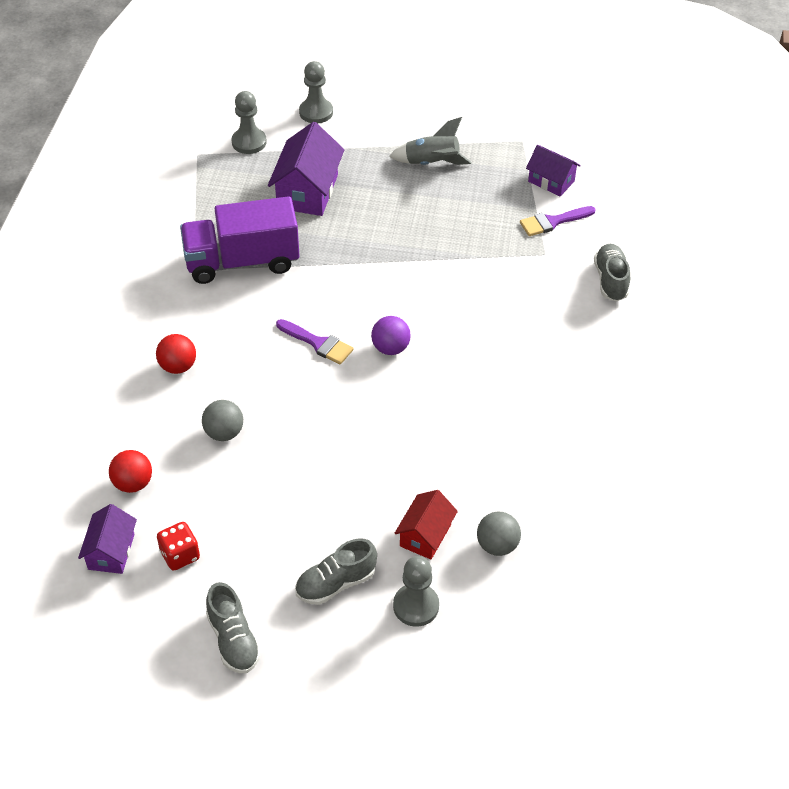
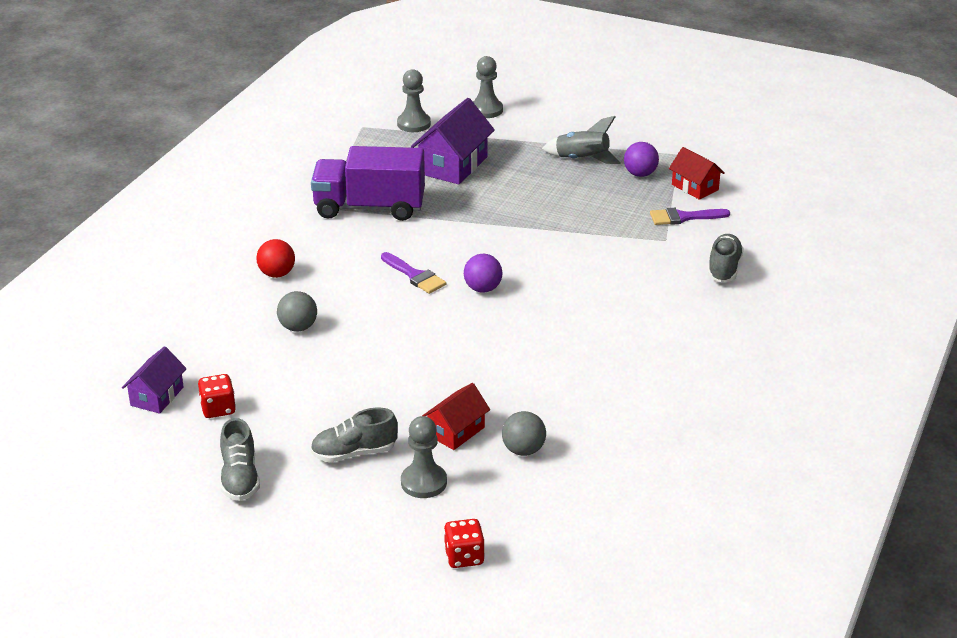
camera: 15 degrees right, 15 degrees down
(133, 483) = (198, 351): red ball -> none
(485, 690) = (464, 557): none -> red dice
(494, 173) = (640, 174): none -> purple ball
(551, 181) = (695, 187): purple house -> red house

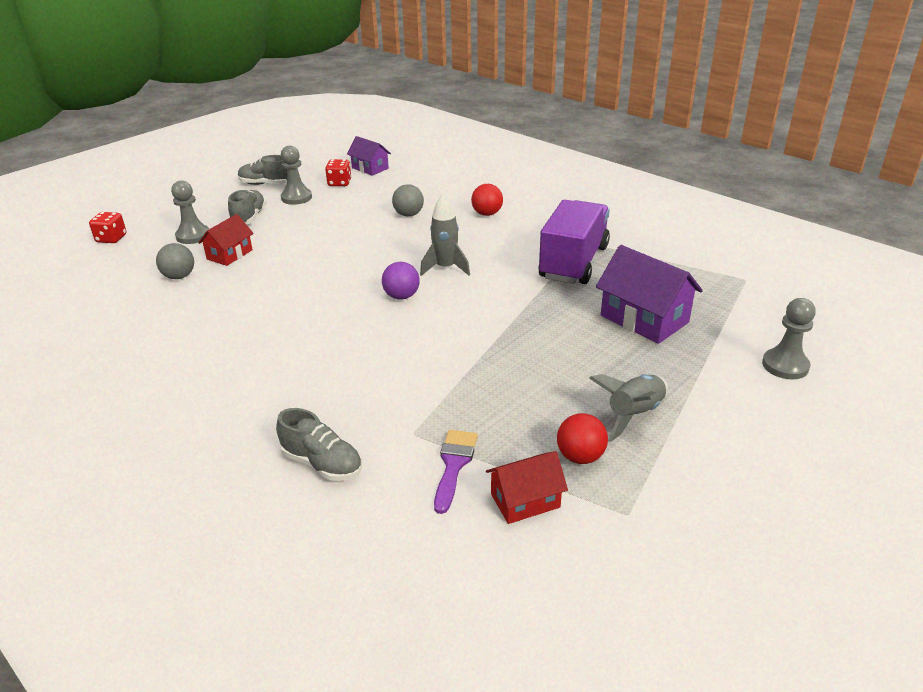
camera: 110 degrees right, 0 degrees up
(413, 124) = (749, 310): grey pawn -> grey pawn (296, 198)
(415, 275) = (445, 268): purple brush -> grey rocket
(456, 431) = (229, 254): red house -> red house turned 60 degrees clockwise
(640, 174) = (580, 456): purple ball -> red ball

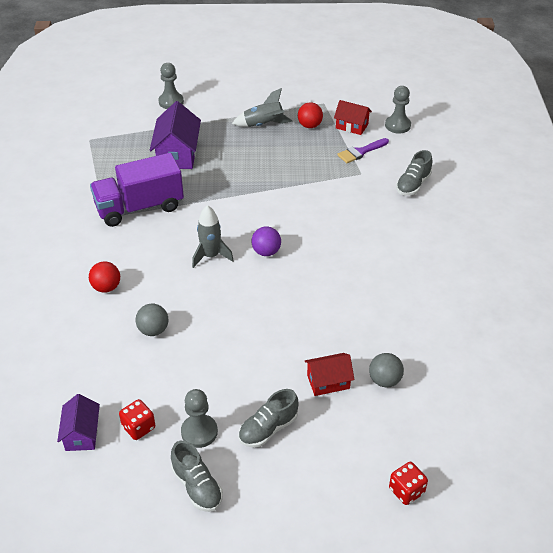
camera: 135 degrees left, 10 degrees up
(193, 236) = (335, 436): grey pawn -> grey pawn (397, 125)
(322, 464) = (413, 185): grey shoe -> grey shoe turned 135 degrees counterclockwise

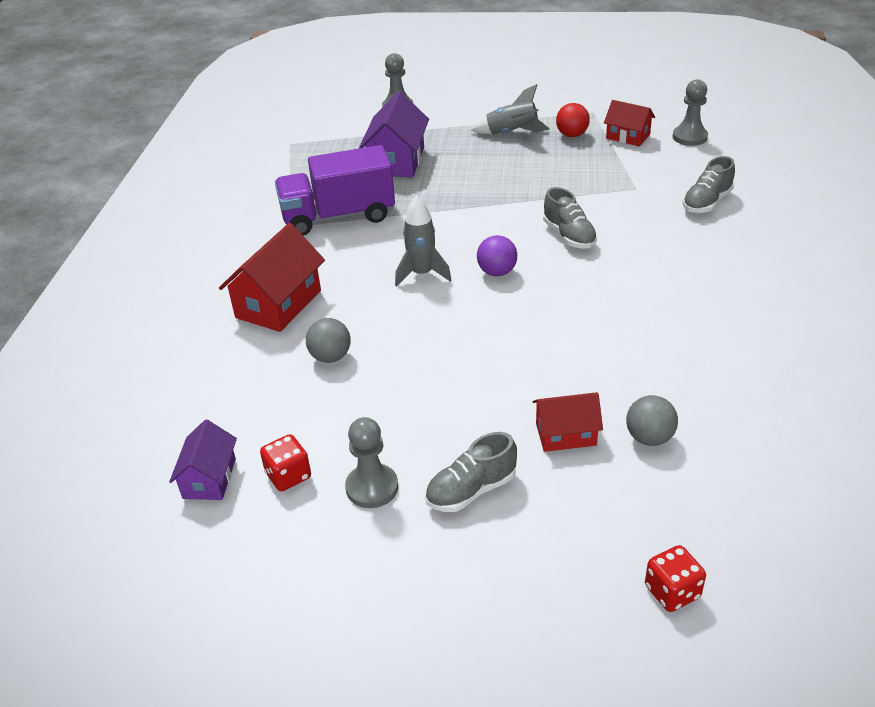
camera: 10 degrees right, 5 degrees down
(106, 287) = (278, 304): red ball -> red house
(197, 486) = (357, 560): grey shoe -> grey shoe (569, 236)
(360, 152) = (637, 164): purple brush -> none

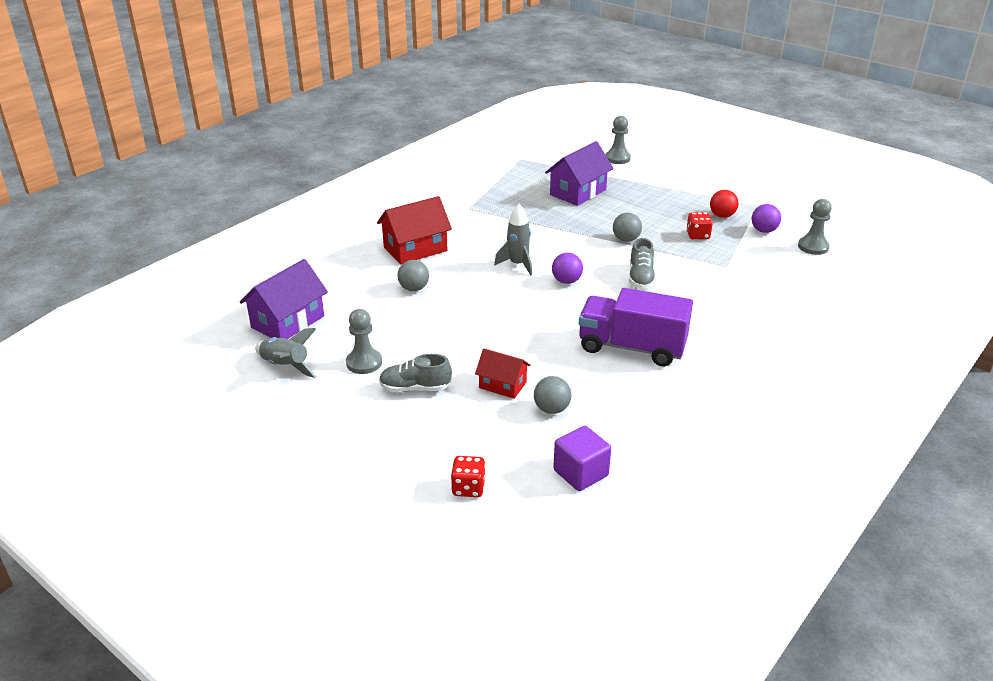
camera: 30 degrees right, 5 degrees down
(209, 478) = (288, 322): purple house -> purple house, size x1.64
(288, 476) = (327, 338): red dice -> red dice (698, 235)
(338, 216) = (503, 213): purple truck -> purple truck (631, 347)
(506, 197) = (626, 239): none -> grey ball
(511, 133) = (679, 200): grey rocket -> grey rocket (285, 366)
(628, 136) = (764, 230): red house -> purple ball
(706, 203) = (769, 293): grey shoe -> none
(763, 502) = (580, 473): none -> purple cube

